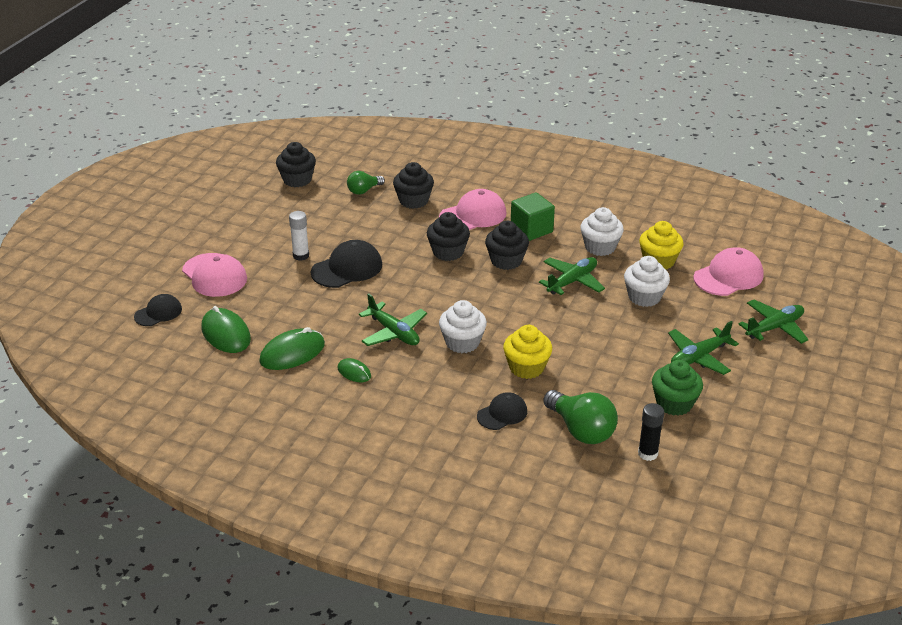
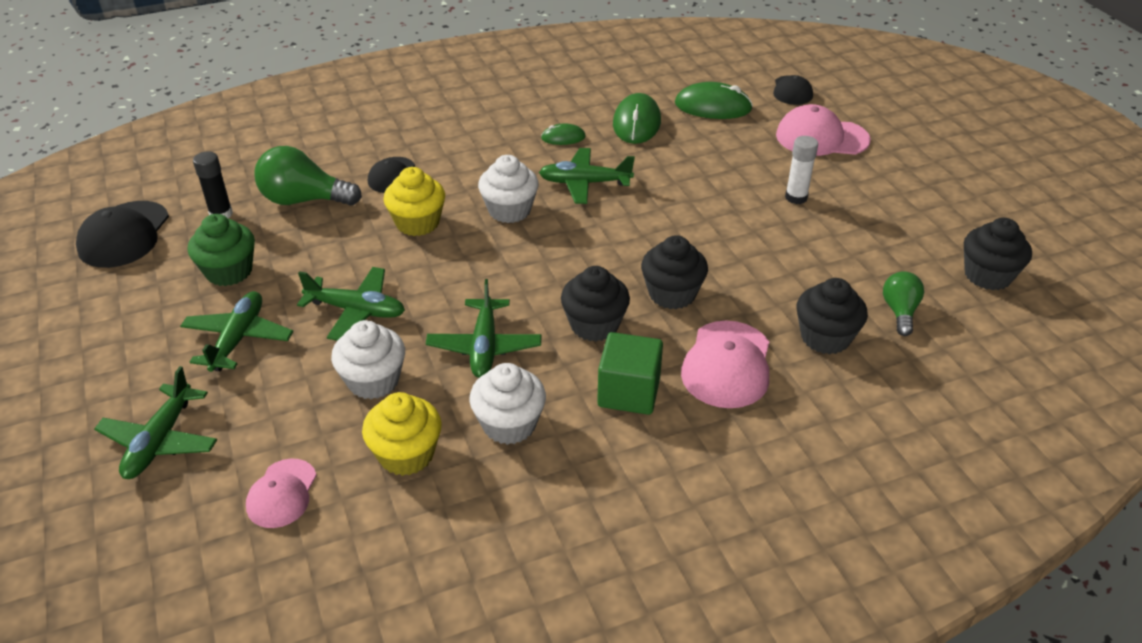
camera: 135 degrees right, 5 degrees up
(347, 268) = (732, 212): black cap -> black cap (124, 235)
(619, 335) = (356, 311): none -> green plane
(728, 276) = (282, 494): pink cap -> pink cap, size x0.62

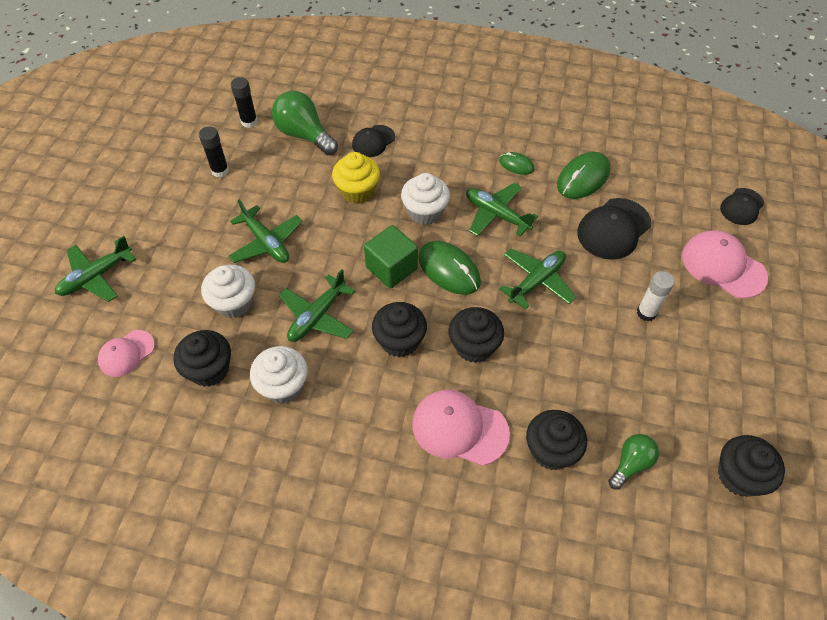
camera: 35 degrees right, 15 degrees up
(124, 235) = (186, 111): black cap -> black cap (613, 229)
(229, 271) = (220, 171): green cupcake -> black glue stick
(238, 339) = (187, 226): green plane -> green plane (536, 281)
(406, 454) = (209, 369): yellow cupcake -> black cupcake
(629, 392) = (375, 408): green cube -> green cube (391, 268)
(713, 106) = (658, 191): green mouse -> green mouse (449, 270)
(727, 365) = (459, 428): pink cap -> pink cap turned 60 degrees clockwise

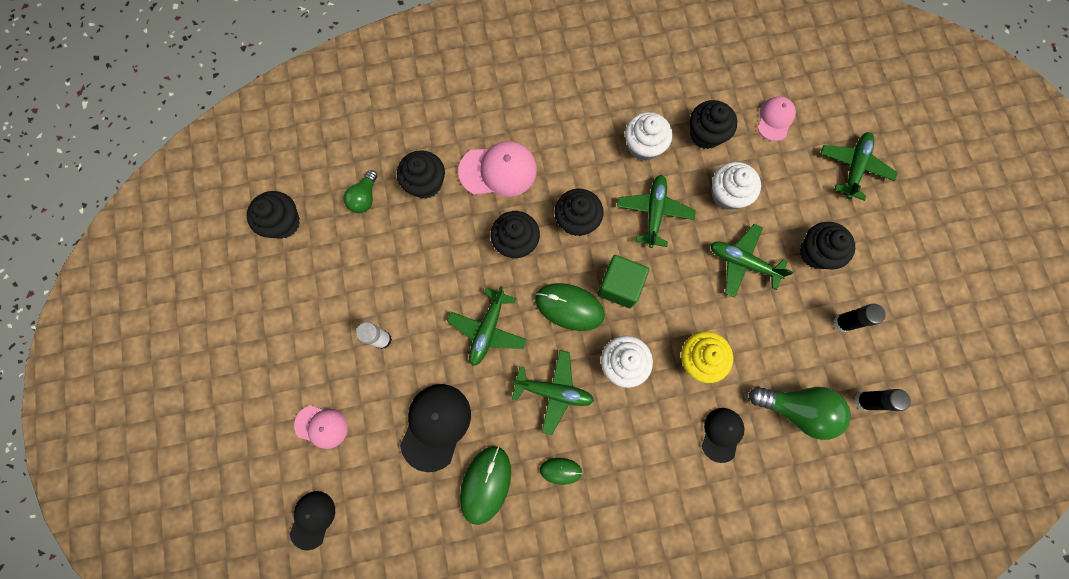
camera: 155 degrees right, 20 degrees up
(196, 225) = (816, 252): none -> black cupcake
(723, 266) = (321, 426): pink cap -> pink cap, size x0.62

